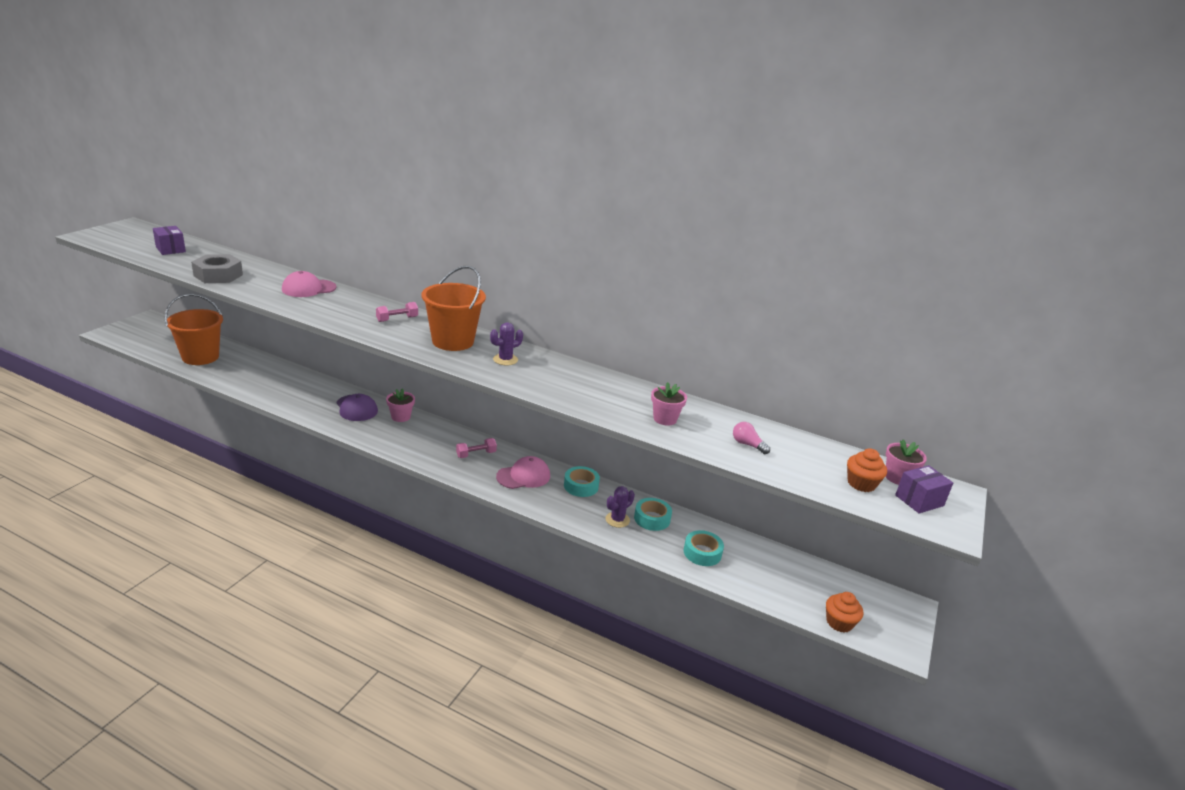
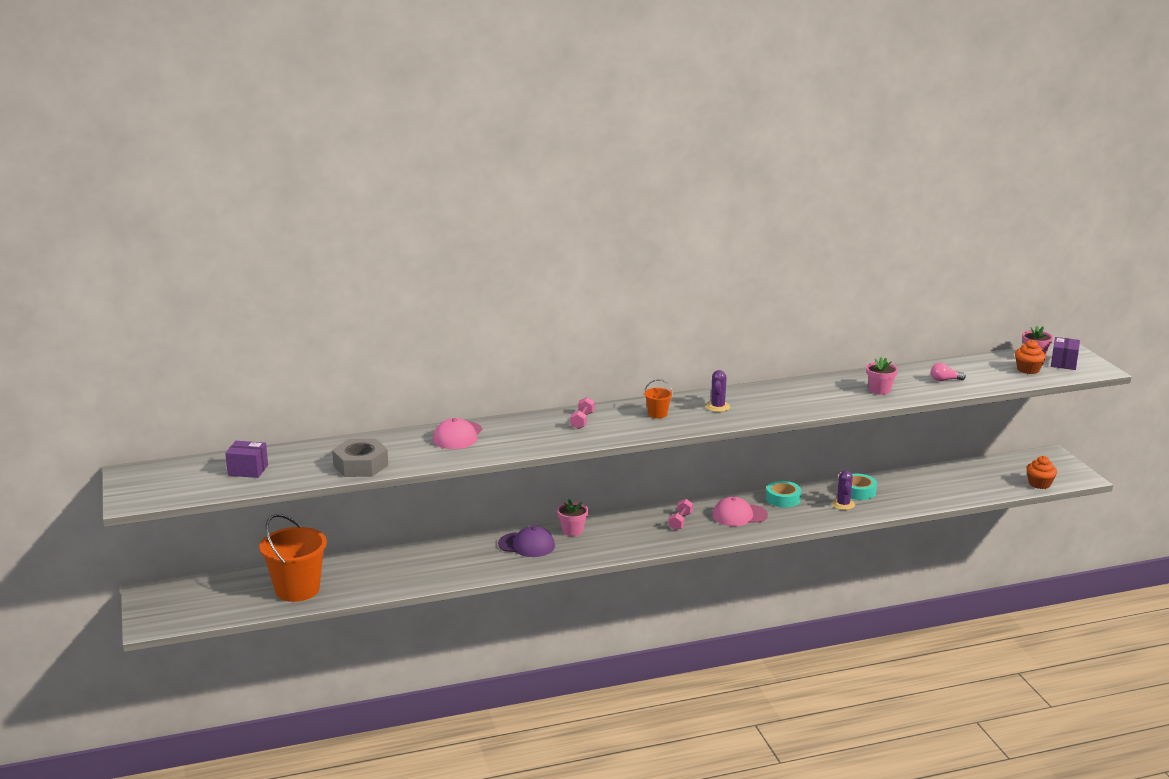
camera: 40 degrees left, 5 degrees down
(453, 341) = (657, 414): orange bucket -> orange bucket, size x0.45
(523, 476) = (739, 515): pink cap -> pink cap turned 120 degrees counterclockwise
(702, 553) = (919, 492): turquoise tape -> none

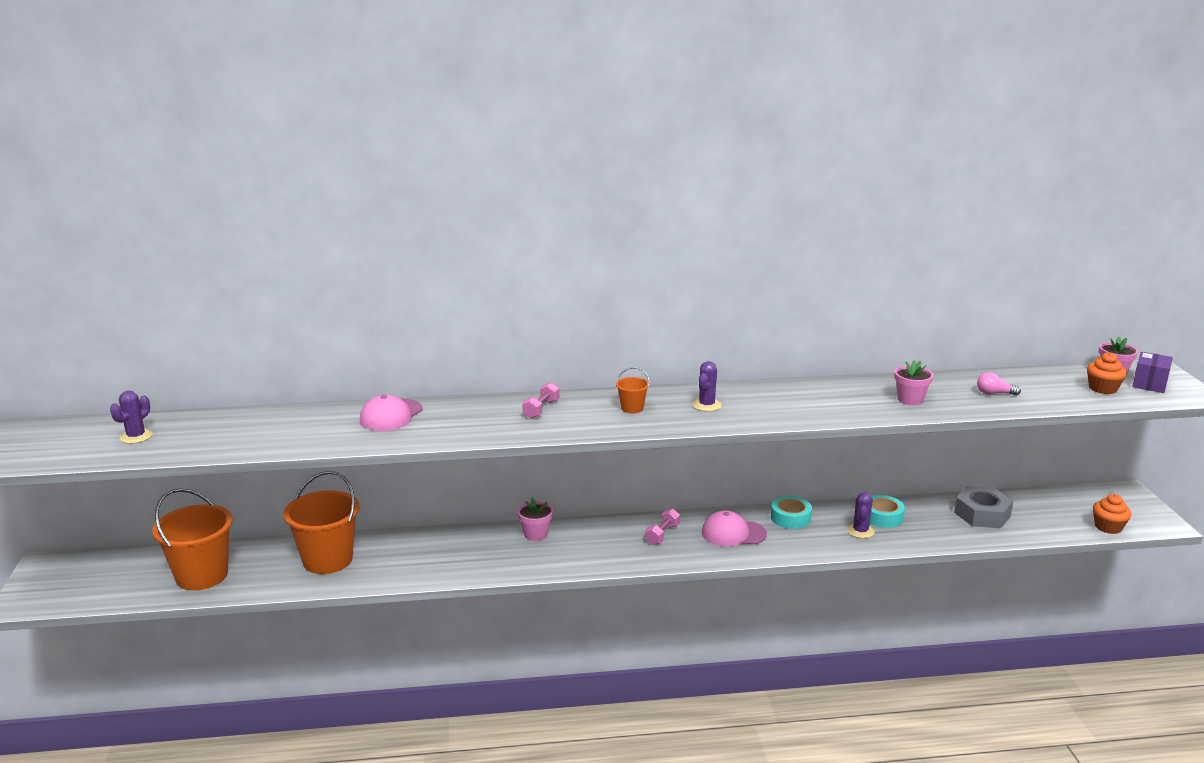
camera: 10 degrees right, 0 degrees up
(248, 470) = (136, 436): purple box -> purple cactus
(361, 465) = (261, 441): grey nut -> grey nut (982, 514)
(401, 567) = (327, 560): none -> orange bucket
(527, 545) = (477, 546): purple cap -> none

